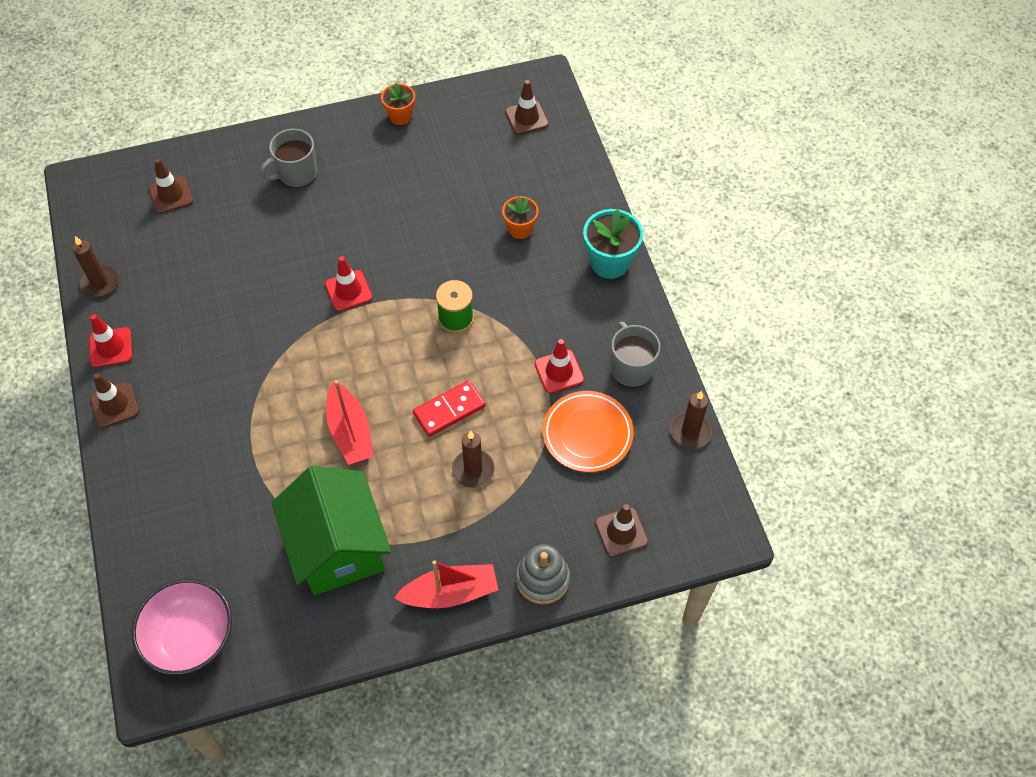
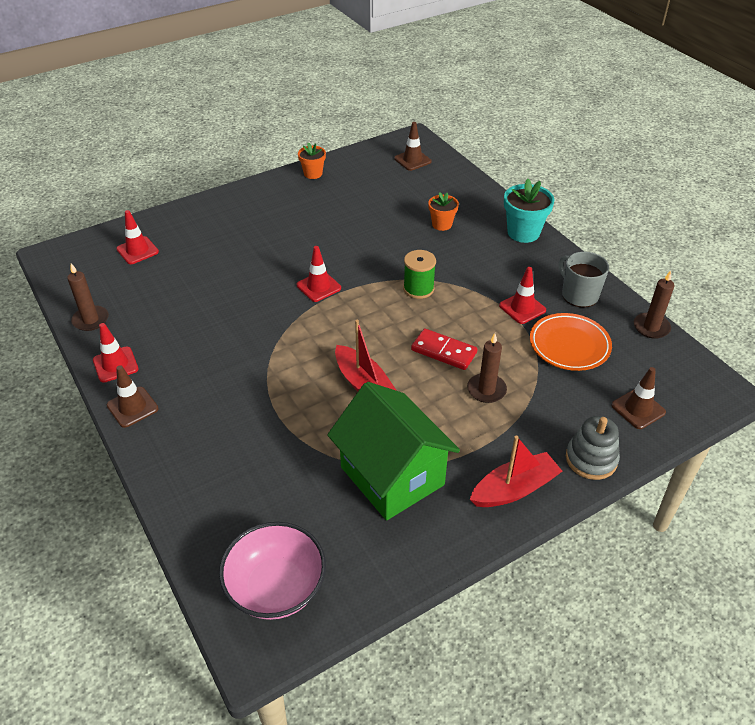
camera: 15 degrees left, 15 degrees down
(171, 195) = (137, 250): brown traffic cone -> red traffic cone
(296, 174) = (242, 220): grey mug -> none
(449, 410) = (444, 351): red domino -> red domino turned 75 degrees clockwise

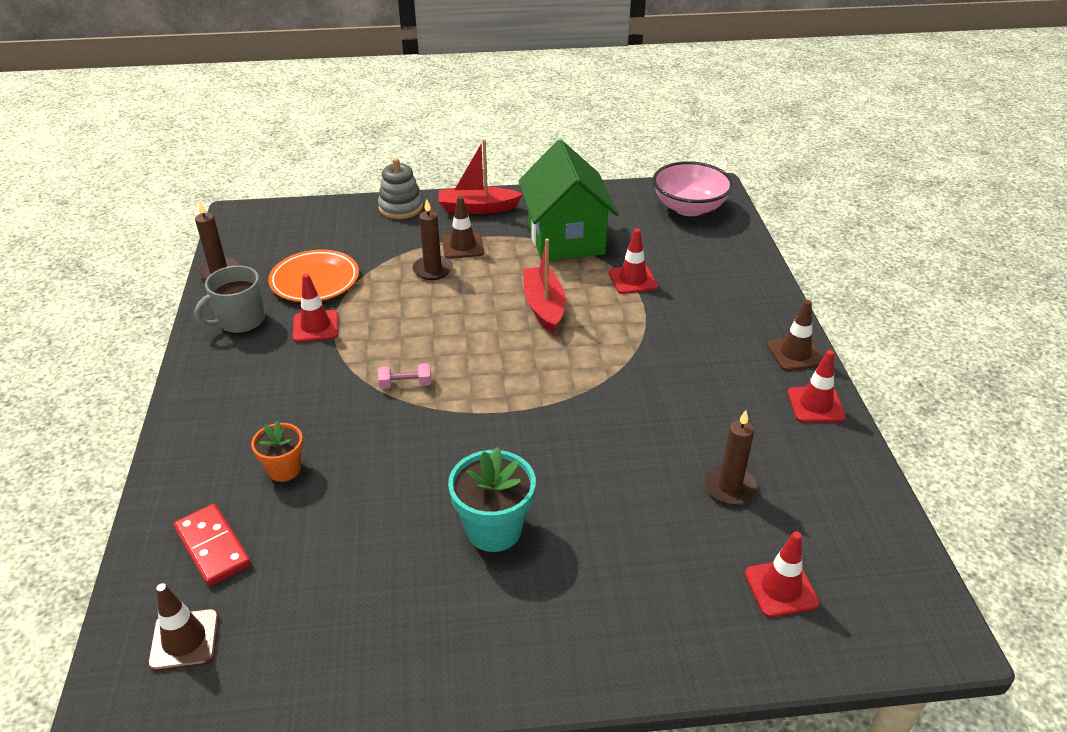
camera: 155 degrees left, 5 degrees down
(91, 320) = (853, 477): brown candle -> brown candle (729, 487)
(313, 174) = (393, 678): orange flower pot -> none
(318, 287) = (526, 427): red traffic cone -> red traffic cone (632, 280)
(418, 288) = (405, 384): green spool -> pink dumbbell
(444, 351) = (440, 311): red domino -> red domino (212, 547)
(523, 232) = (196, 417): turquoise flower pot -> turquoise flower pot (494, 529)
(579, 295) = (240, 321): grey mug -> grey mug turned 60 degrees clockwise
(638, 409) = (323, 223): brown traffic cone -> brown traffic cone (463, 246)

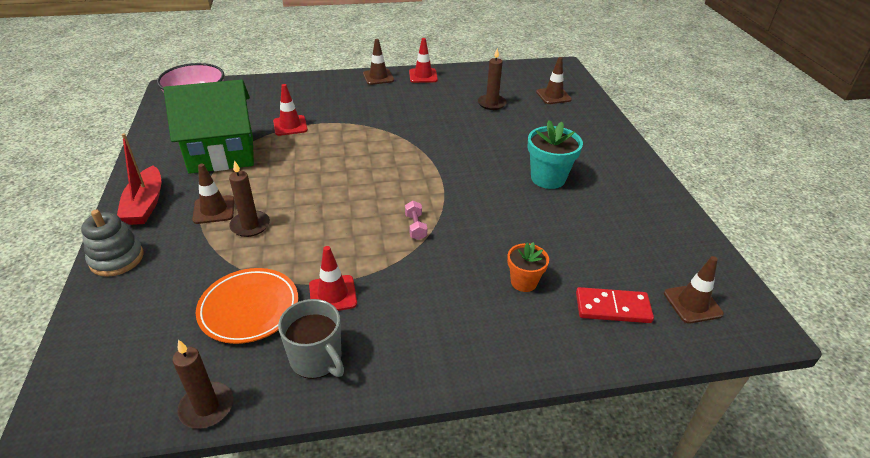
camera: 95 degrees left, 0 degrees up
(212, 547) = (612, 308): red domino -> red domino turned 45 degrees clockwise
(544, 307) = (318, 163): red boat -> none
(781, 588) = (553, 96): red traffic cone -> brown traffic cone

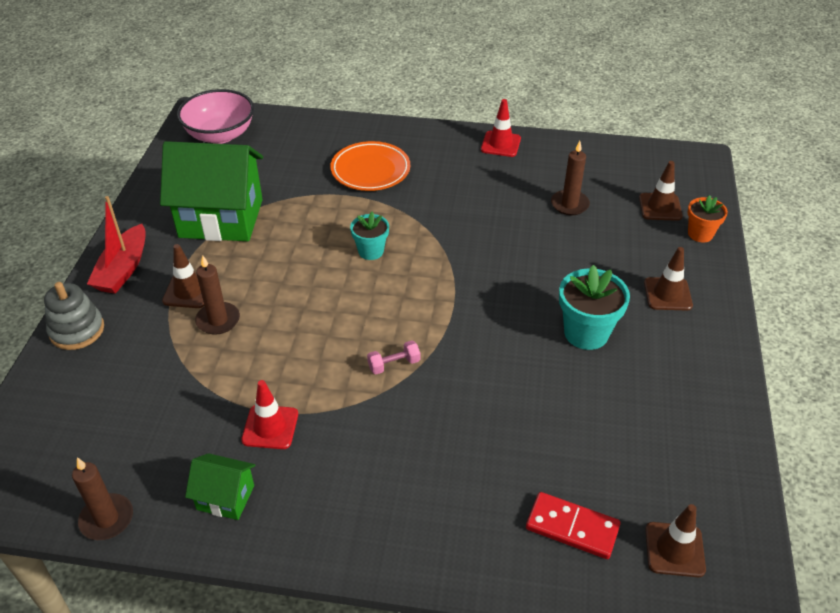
camera: 20 degrees right, 5 degrees up
(249, 308) = (182, 422): orange plate -> orange plate (370, 170)
(290, 126) = (309, 192): red traffic cone -> none
(317, 359) = (225, 497): grey mug -> green house
(359, 155) = (371, 251): none -> turquoise flower pot
(378, 77) = (443, 136): brown traffic cone -> brown traffic cone (667, 294)
(415, 227) = (394, 364): pink dumbbell -> pink dumbbell turned 60 degrees clockwise
(523, 282) = (484, 467): orange flower pot -> orange flower pot (700, 234)

